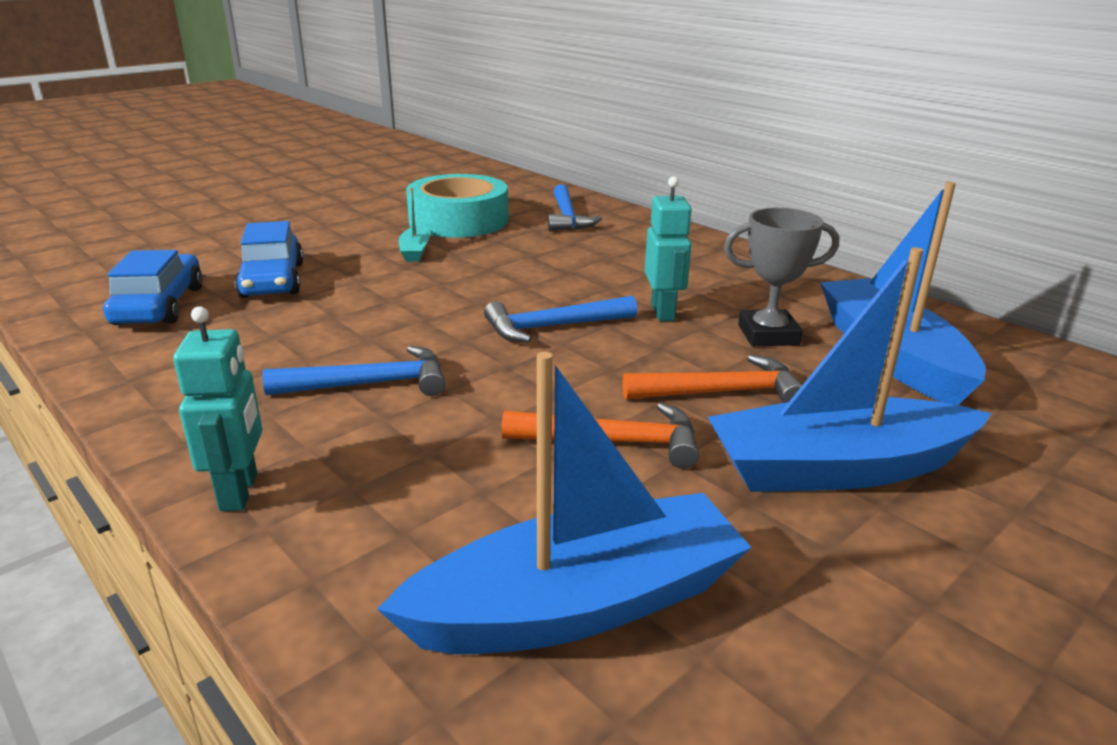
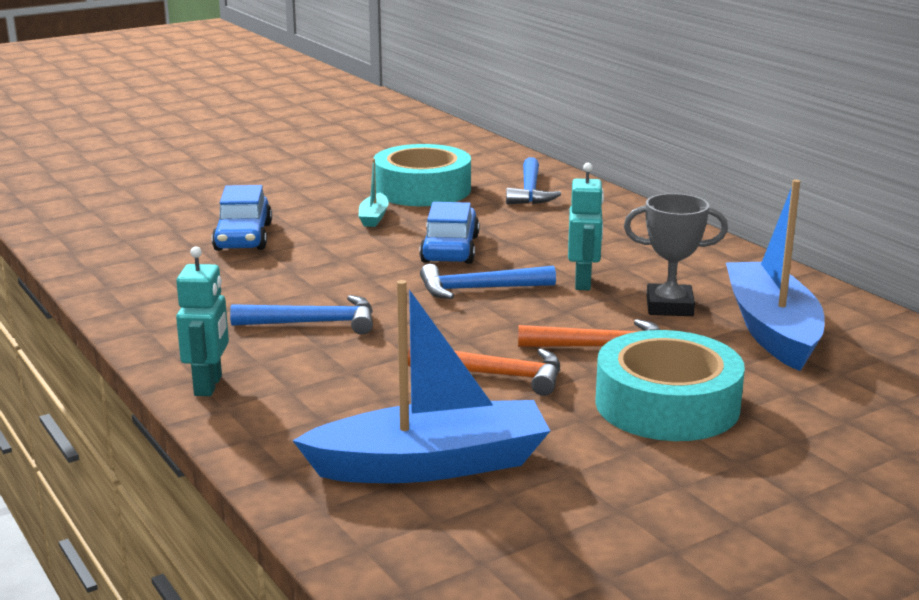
camera: 10 degrees right, 5 degrees down
(159, 305) = (148, 253): blue car -> blue car (450, 249)
(837, 468) = (667, 404): blue boat -> turquoise tape

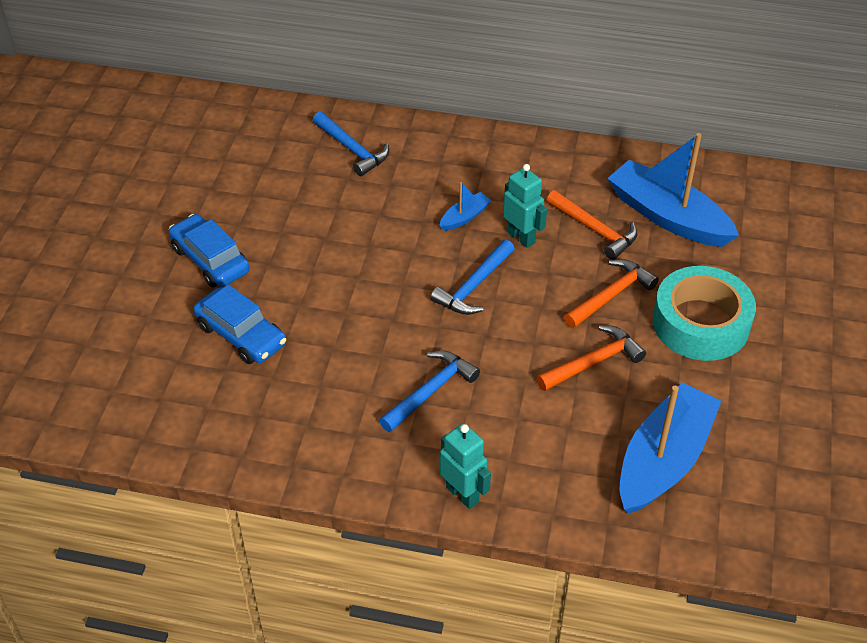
camera: 45 degrees left, 25 degrees up
(374, 217) = (295, 250): turquoise boat -> none
(422, 190) = (277, 193): turquoise tape -> none
(450, 249) = (397, 254): blue car -> blue car (210, 260)
(553, 254) = (465, 217): none -> blue boat
(669, 306) = (594, 230): grey trophy -> orange hammer

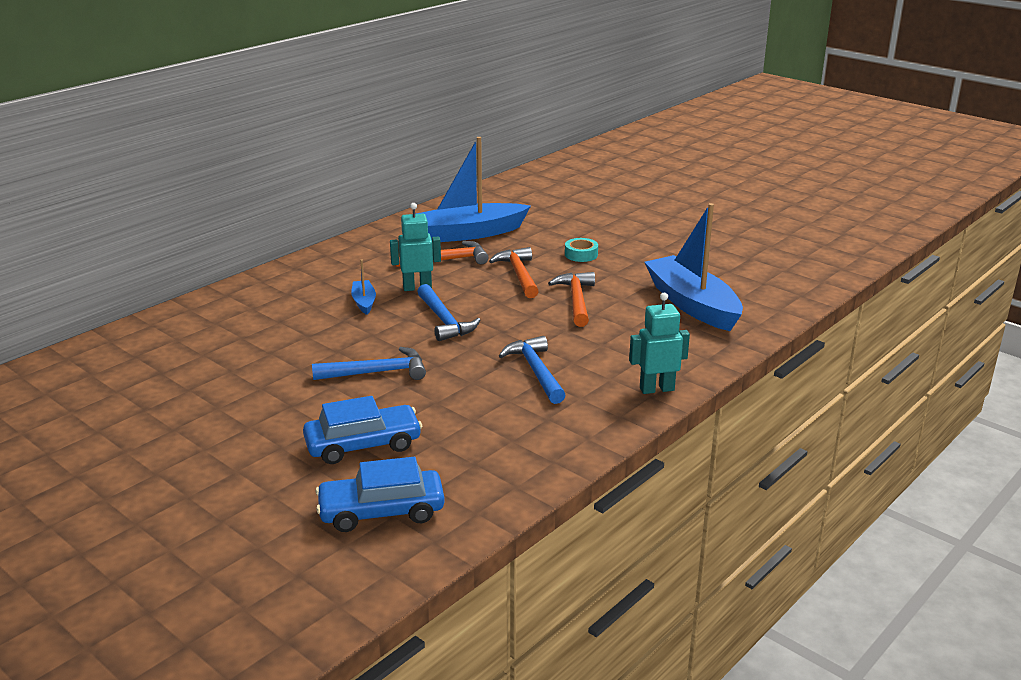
camera: 60 degrees left, 20 degrees down
(210, 260) = (242, 435): blue car -> blue car (381, 511)
(352, 149) = (209, 325): blue hammer -> blue hammer (376, 372)
(701, 323) = (581, 254): turquoise tape -> turquoise tape, size x0.42

